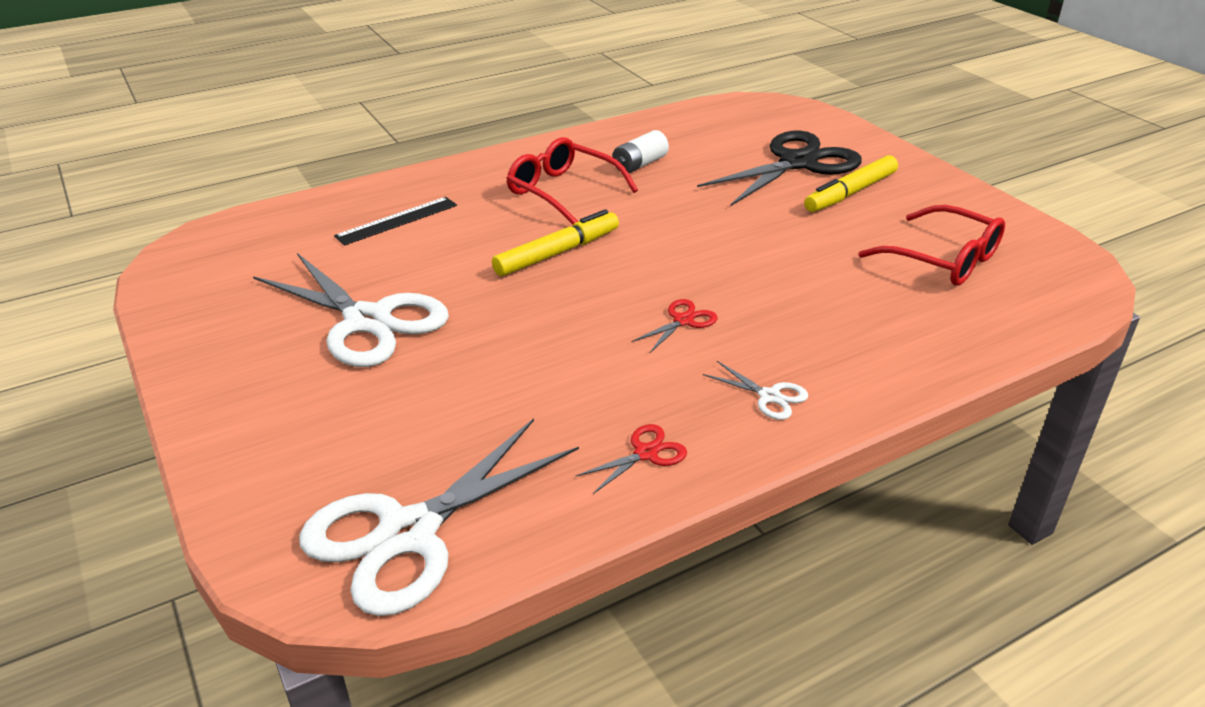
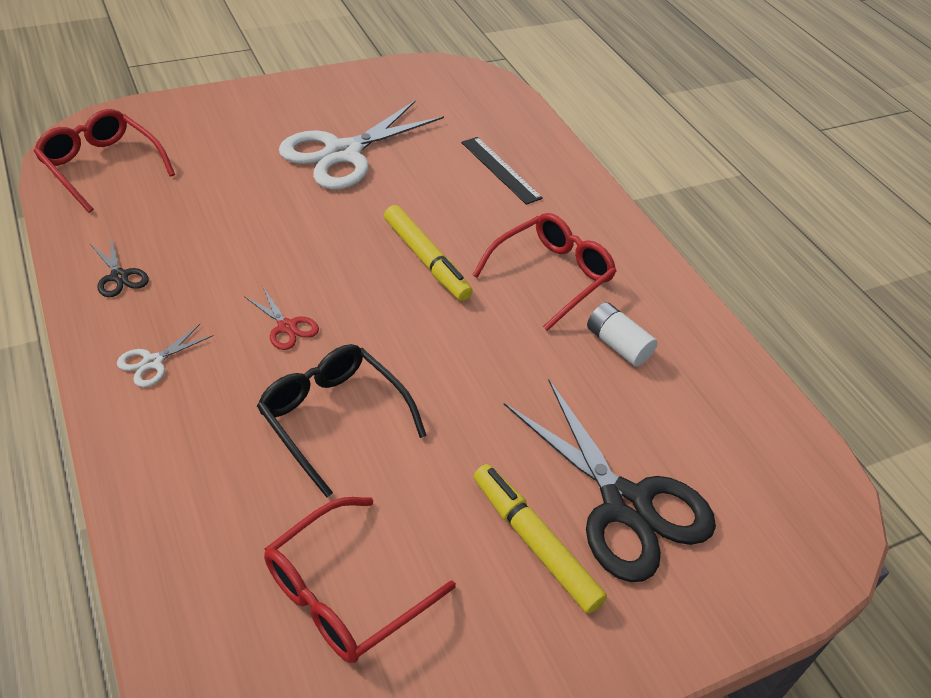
camera: 90 degrees right, 10 degrees up
(408, 533) = (101, 166): white scissors -> red glasses
(646, 453) = (119, 276): red scissors -> black scissors
(785, 282) = (333, 418): none -> black glasses

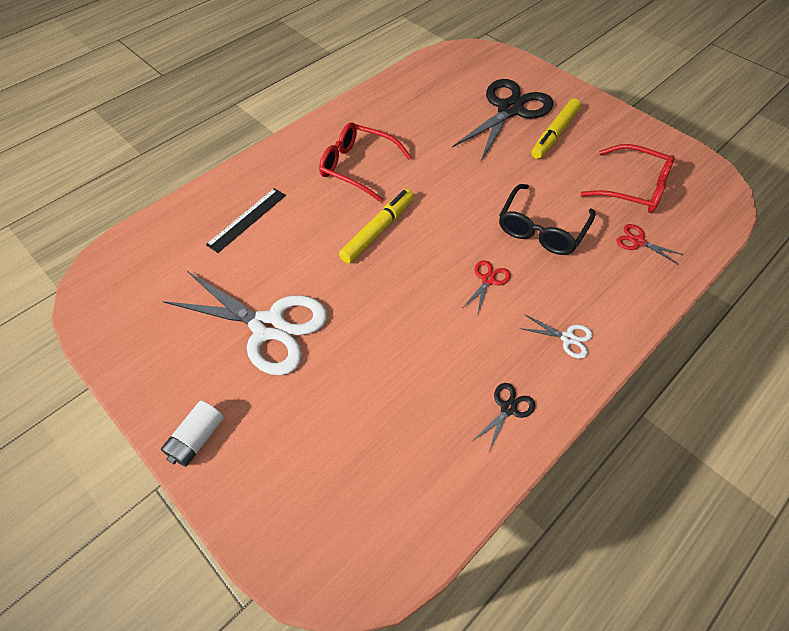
camera: 105 degrees left, 10 degrees up
(101, 166) = (380, 519): red glasses -> none
(235, 528) = (638, 241): none -> red scissors
(617, 345) = (402, 129): white battery -> white battery (197, 439)

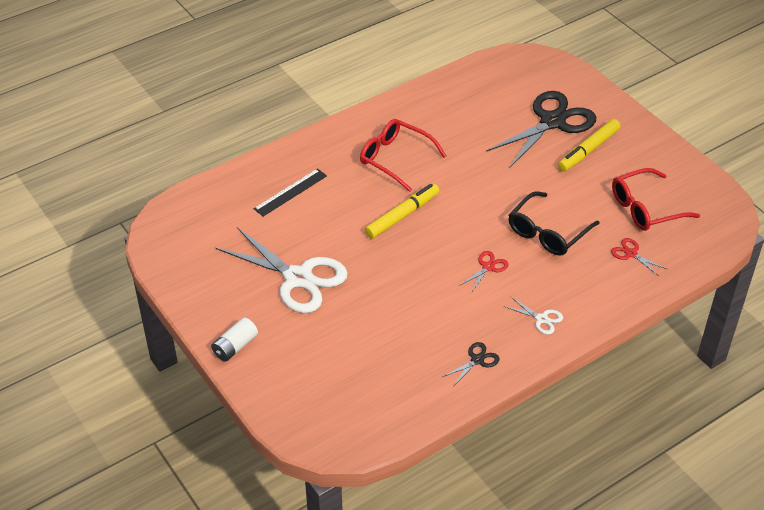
camera: 10 degrees right, 10 degrees down
(634, 188) = (645, 208): red glasses -> red glasses turned 120 degrees clockwise

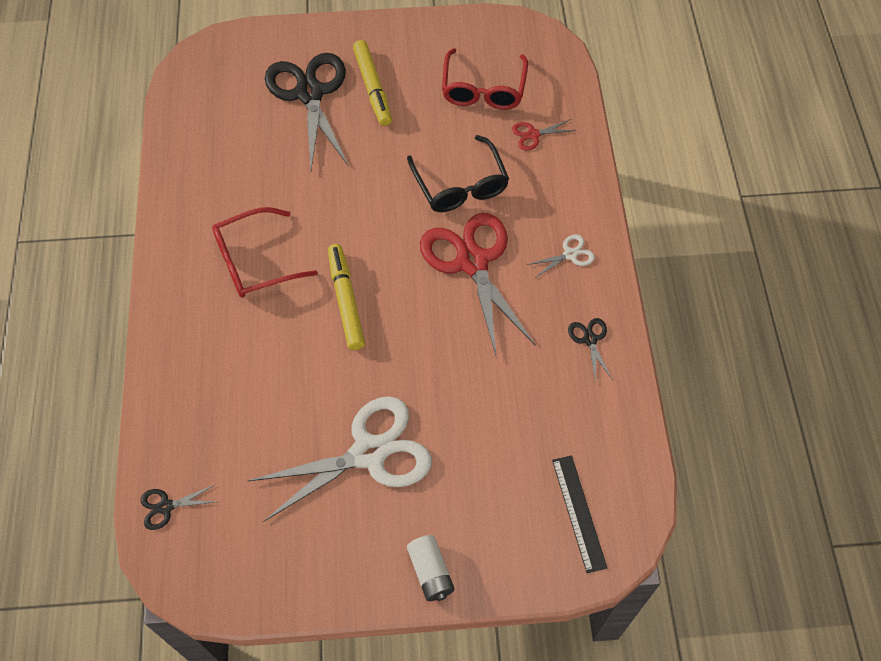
camera: 60 degrees left, 15 degrees up
(196, 201) = (166, 506): none -> black scissors
(290, 192) = (228, 394): black ruler -> black ruler (578, 513)
(488, 267) = (472, 262): red scissors -> red scissors, size x2.38

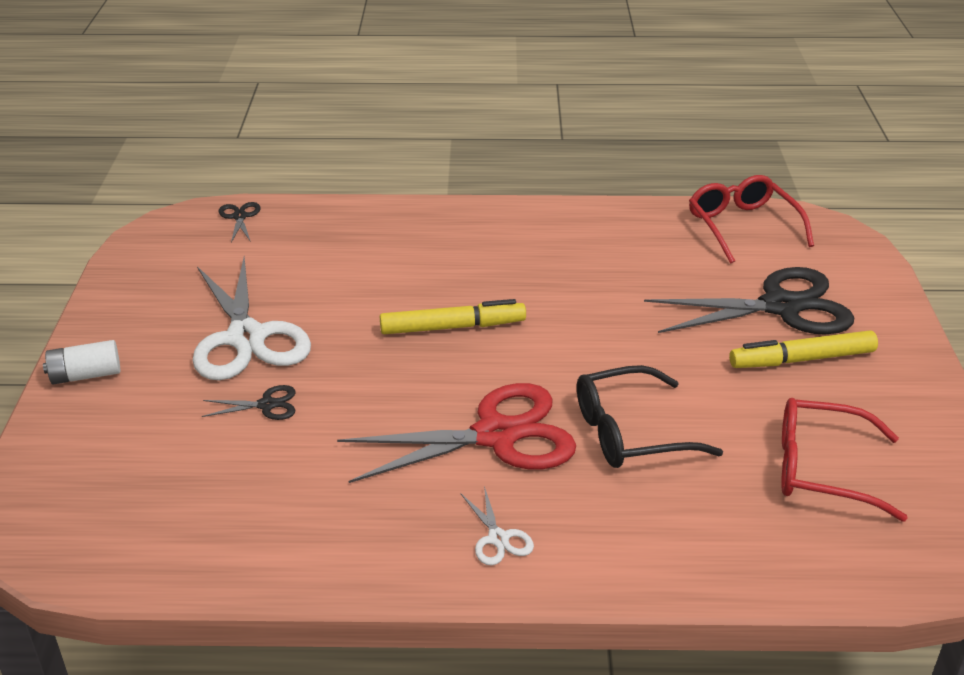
camera: 95 degrees right, 25 degrees down
(254, 262) = (516, 265): red glasses -> red glasses (742, 226)
(533, 135) = (734, 519): red scissors -> none
(578, 513) = (93, 503): black ruler -> none
(590, 339) = (345, 544): black scissors -> black scissors (267, 405)

